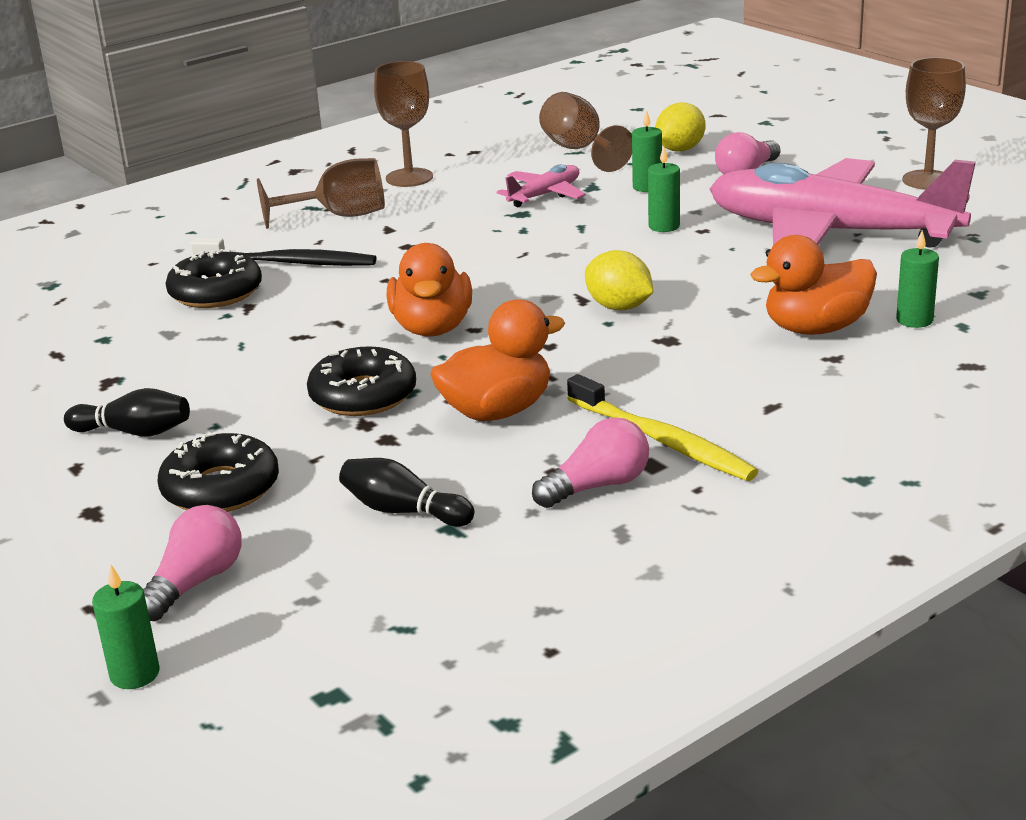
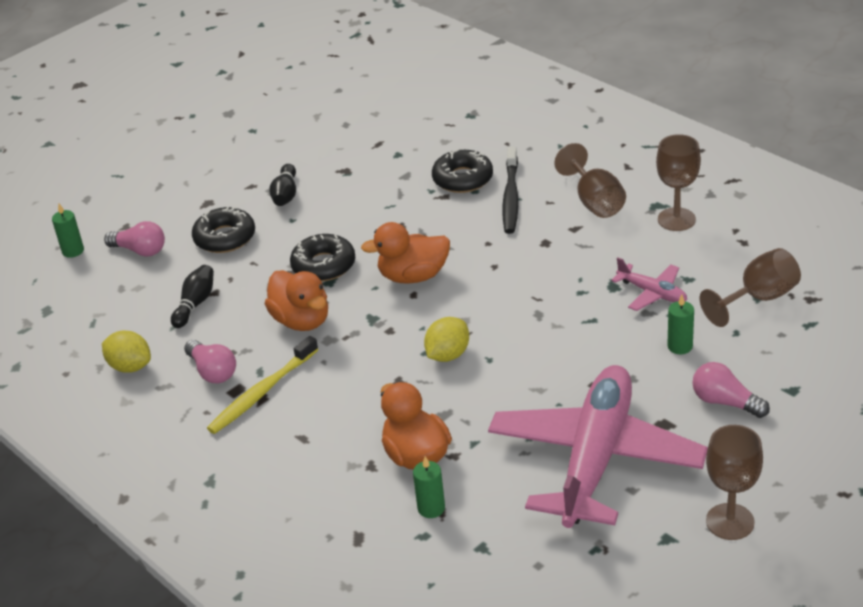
camera: 85 degrees right, 10 degrees up
(664, 226) = (596, 363): green candle -> none
(680, 149) = (775, 357): yellow lemon -> yellow lemon (130, 366)

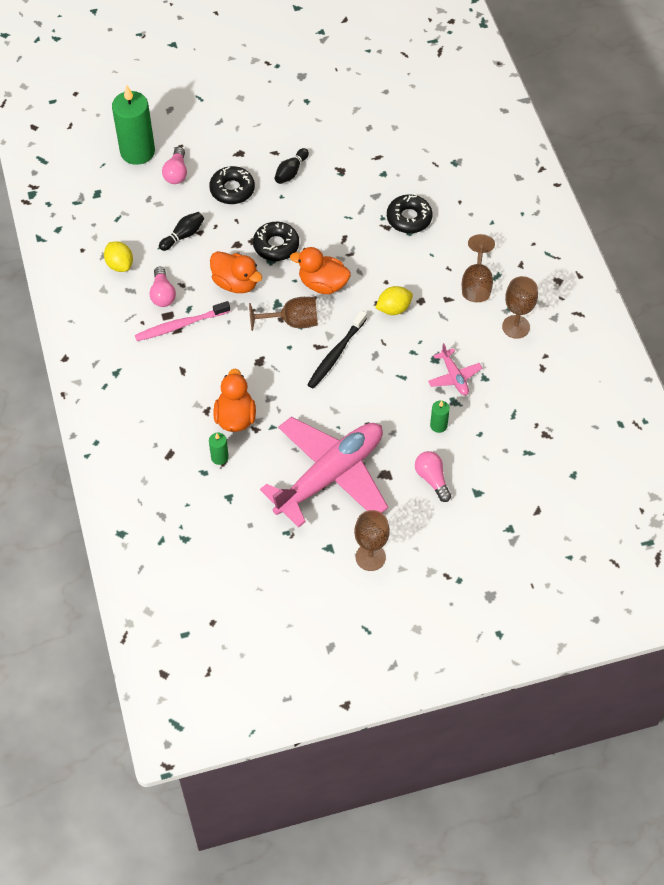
camera: 25 degrees right, 20 degrees up
(73, 251) = (137, 152): green candle -> green candle, size x2.25
(140, 250) = (176, 173): pink light bulb -> pink light bulb turned 45 degrees clockwise
(261, 393) = (180, 325): yellow toothbrush -> pink toothbrush
(302, 321) = (236, 283): orange duck -> orange duck turned 45 degrees counterclockwise
(448, 355) = (301, 356): yellow lemon -> yellow lemon (393, 309)
(511, 197) = (427, 251): black toothbrush -> black toothbrush (336, 354)
(758, 299) = (514, 417): brown goblet -> brown goblet (292, 322)

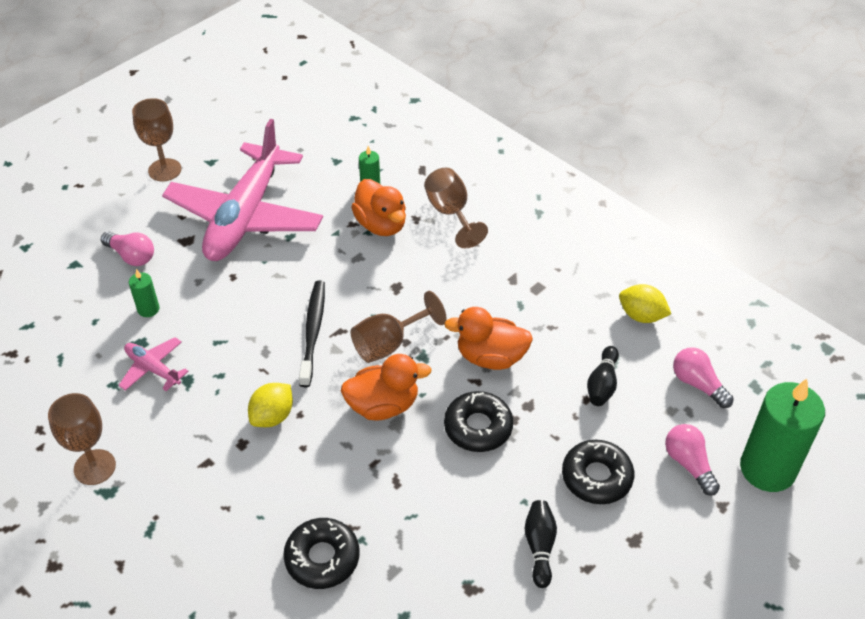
camera: 150 degrees right, 10 degrees down
(162, 294) = (563, 306): pink light bulb -> pink light bulb (698, 384)
(180, 325) = (514, 283): pink toothbrush -> none
(476, 284) = (175, 503): brown goblet -> brown goblet (451, 213)

